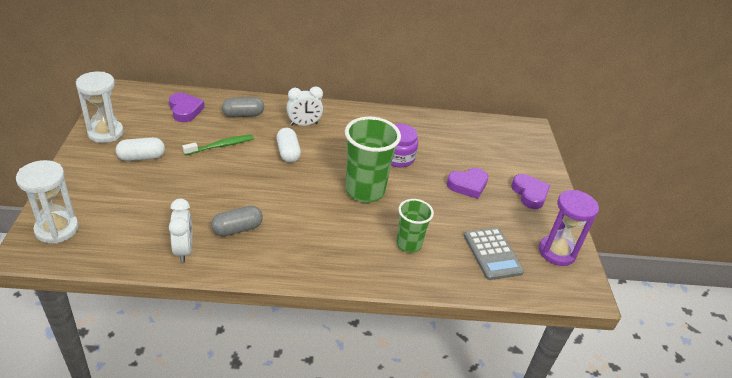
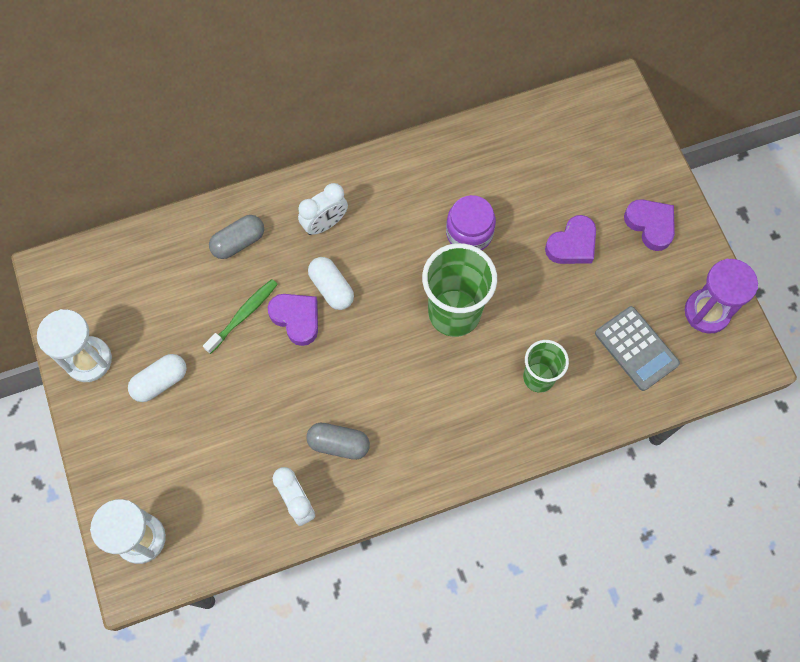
camera: 15 degrees left, 30 degrees up
(185, 110) = (160, 269): purple heart -> purple heart (296, 319)
(237, 229) = (338, 444): grey capsule -> grey capsule turned 60 degrees clockwise

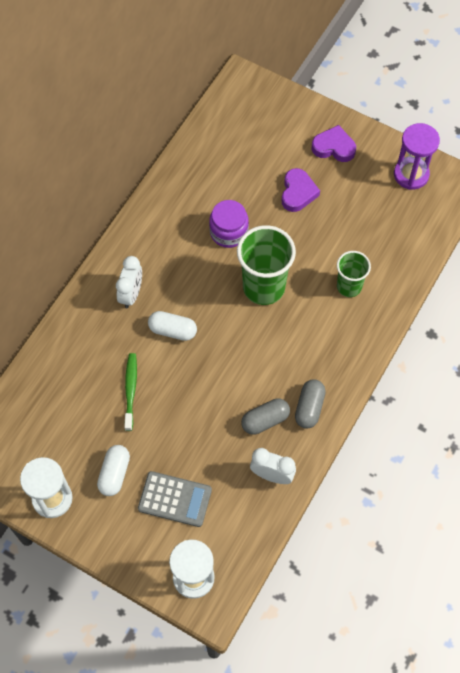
camera: 40 degrees left, 5 degrees down
(238, 242) = (84, 348): grey capsule -> grey capsule (309, 408)
(296, 319) = (167, 366): purple heart -> none
(636, 348) = (390, 226): grey calculator -> grey calculator (175, 499)

